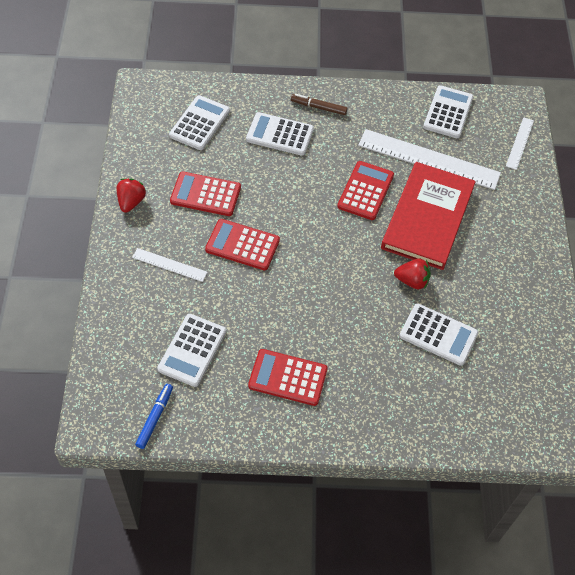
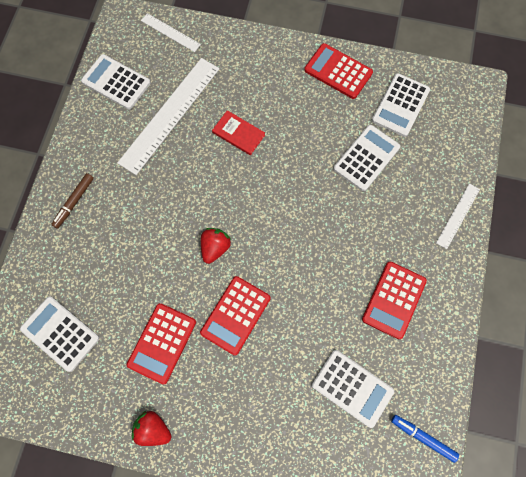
camera: 75 degrees left, 15 degrees up
(169, 265) = (246, 397): white ruler -> white ruler (458, 216)
(280, 134) = (100, 249): white calculator -> white calculator (400, 105)
(365, 191) = (194, 181): red calculator -> red calculator (338, 71)
(412, 281) = (306, 165): red strawberry -> red strawberry (215, 248)
(427, 218) = (238, 134): red book -> red book, size x0.44

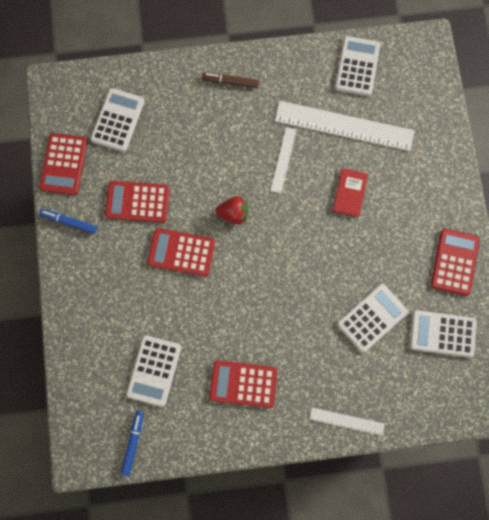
camera: 70 degrees right, 5 degrees up
(83, 412) = (64, 164): none -> red calculator
(153, 429) = (69, 222): red strawberry -> blue marker
(170, 32) = (430, 92): white ruler -> white ruler (283, 160)
(366, 158) = (372, 318): white calculator -> white calculator turned 60 degrees counterclockwise

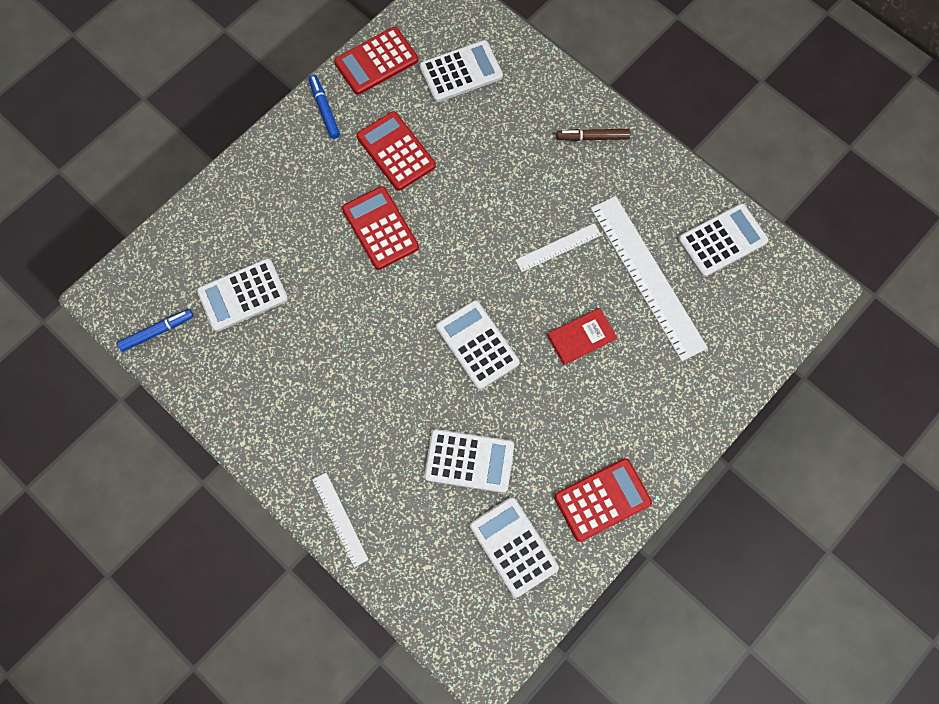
camera: 50 degrees right, 5 degrees down
(230, 82) = (592, 137): brown marker -> brown marker turned 60 degrees counterclockwise
(234, 213) = (461, 245): red strawberry -> none
(243, 384) = (296, 387): red calculator -> none
(305, 256) = (477, 345): none -> white calculator

